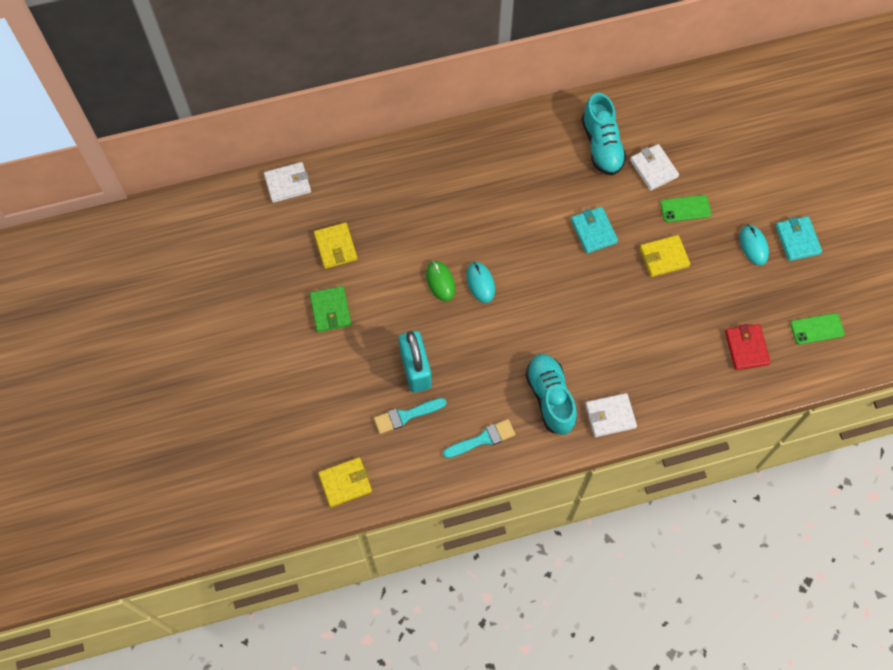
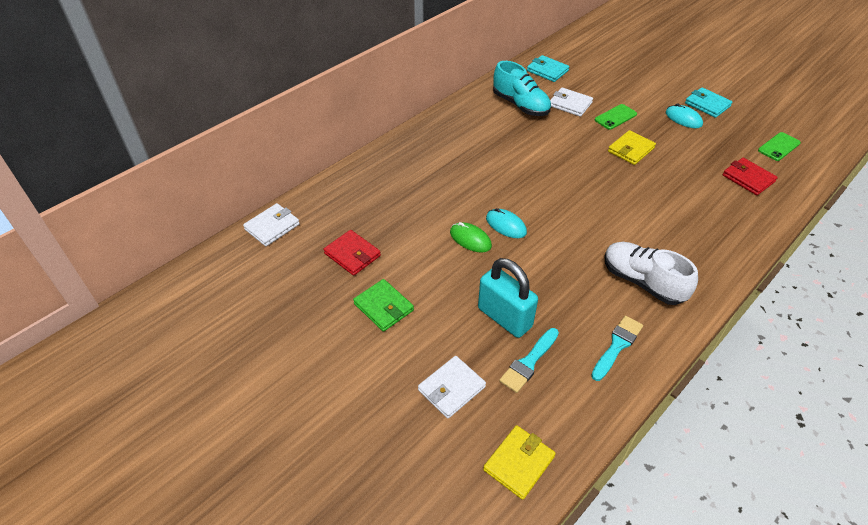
camera: 30 degrees left, 20 degrees down
(335, 247) = (352, 254): yellow wallet -> red wallet
(550, 397) = (642, 282): turquoise shoe -> white shoe
(593, 231) = (564, 155): turquoise wallet -> turquoise wallet (547, 71)
(610, 416) = (703, 271): white wallet -> white wallet (451, 388)

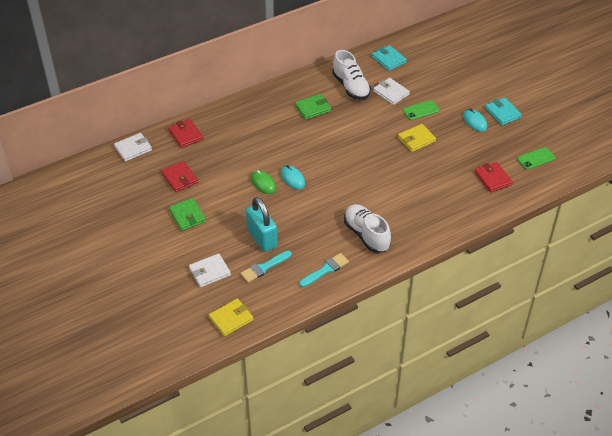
camera: 15 degrees right, 0 degrees up
(339, 196) = (185, 135): none -> red wallet
(488, 136) = (313, 108): none -> green wallet
(520, 105) = (351, 87): turquoise shoe -> white shoe

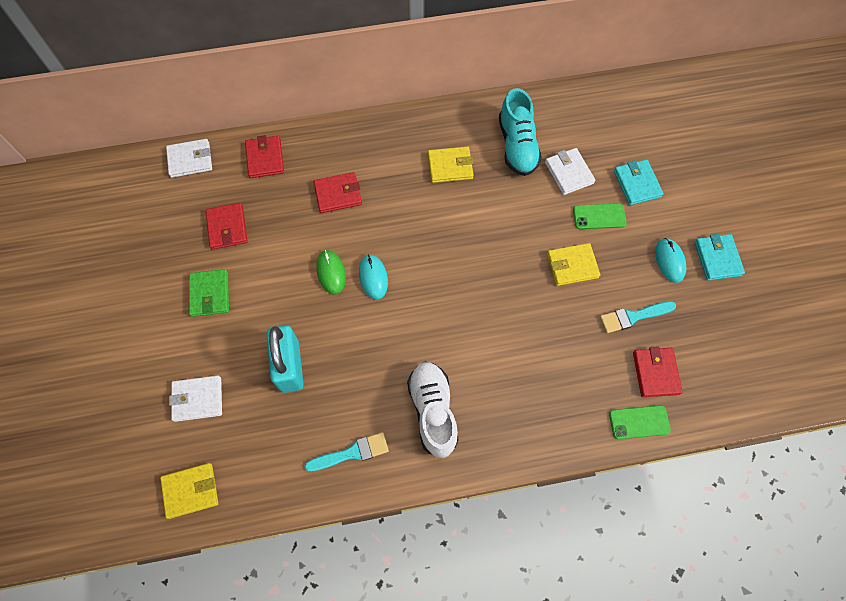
camera: 20 degrees right, 20 degrees up
(246, 141) = (338, 194): none -> red wallet
(264, 267) = (271, 418): turquoise brush -> turquoise brush (633, 317)
(313, 108) = (450, 166): green wallet -> yellow wallet
(351, 87) = (517, 145): white shoe -> turquoise shoe
(389, 59) = (589, 114): turquoise wallet -> turquoise wallet (637, 184)
(536, 158) = (735, 358): green phone -> green phone (639, 422)

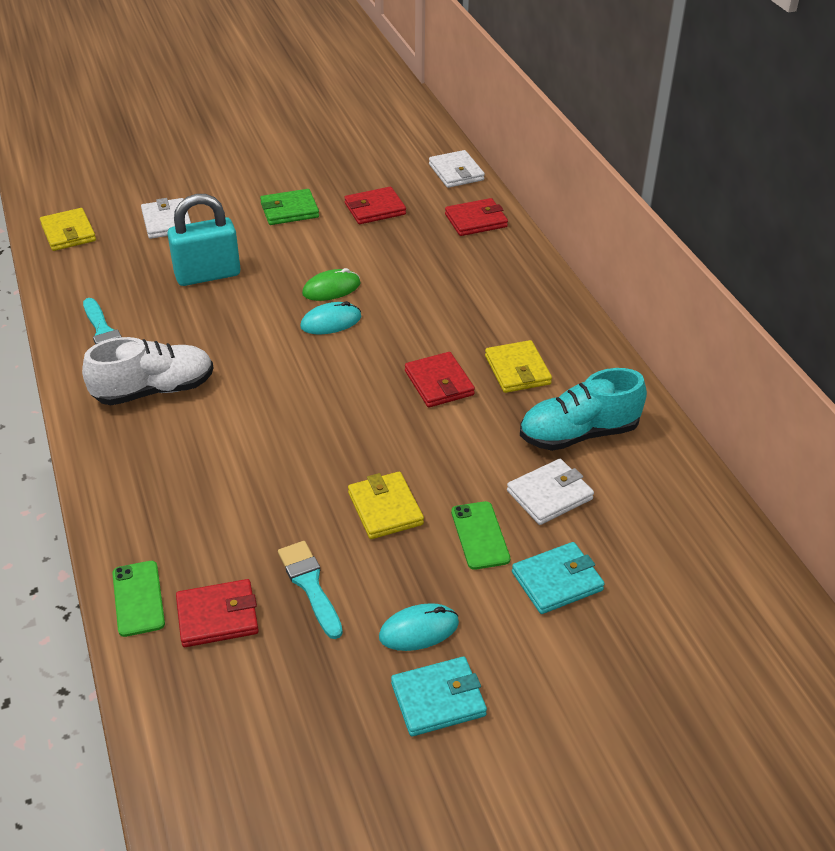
camera: 80 degrees right, 25 degrees down
(338, 194) = (442, 280): red wallet -> red wallet (439, 383)

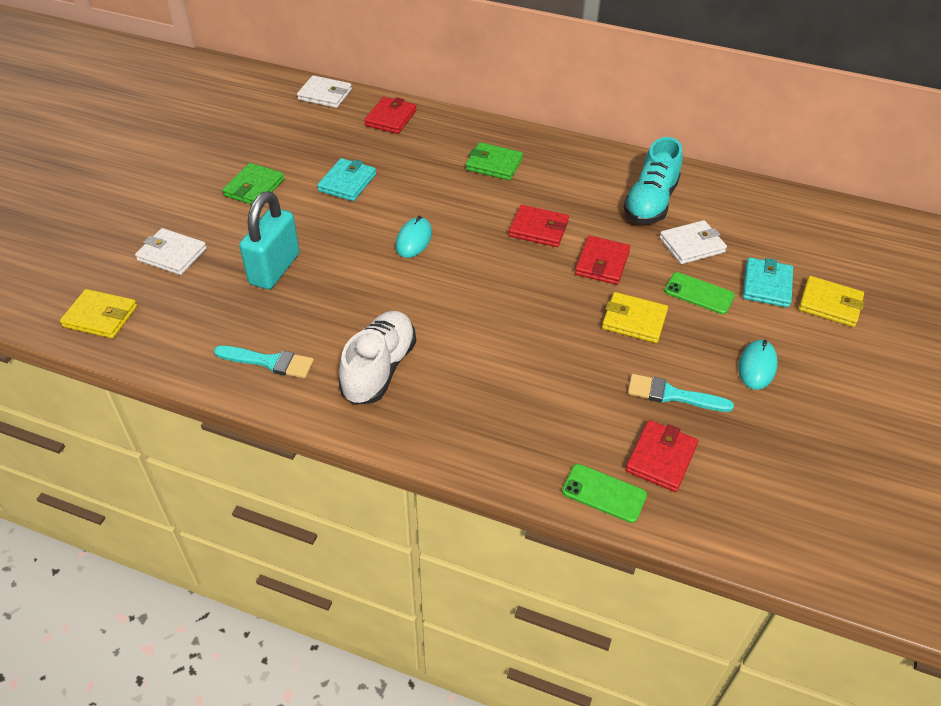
camera: 50 degrees left, 5 degrees up
(331, 288) = (376, 219): green mouse -> none
(375, 209) = (313, 150): red wallet -> red wallet (602, 263)
(438, 699) = (821, 390): turquoise wallet -> turquoise wallet (347, 182)
(495, 309) = (494, 164): none -> green wallet
(517, 370) = (564, 191): yellow wallet -> yellow wallet (829, 304)
(549, 495) = (691, 245): white wallet -> white wallet turned 60 degrees clockwise

